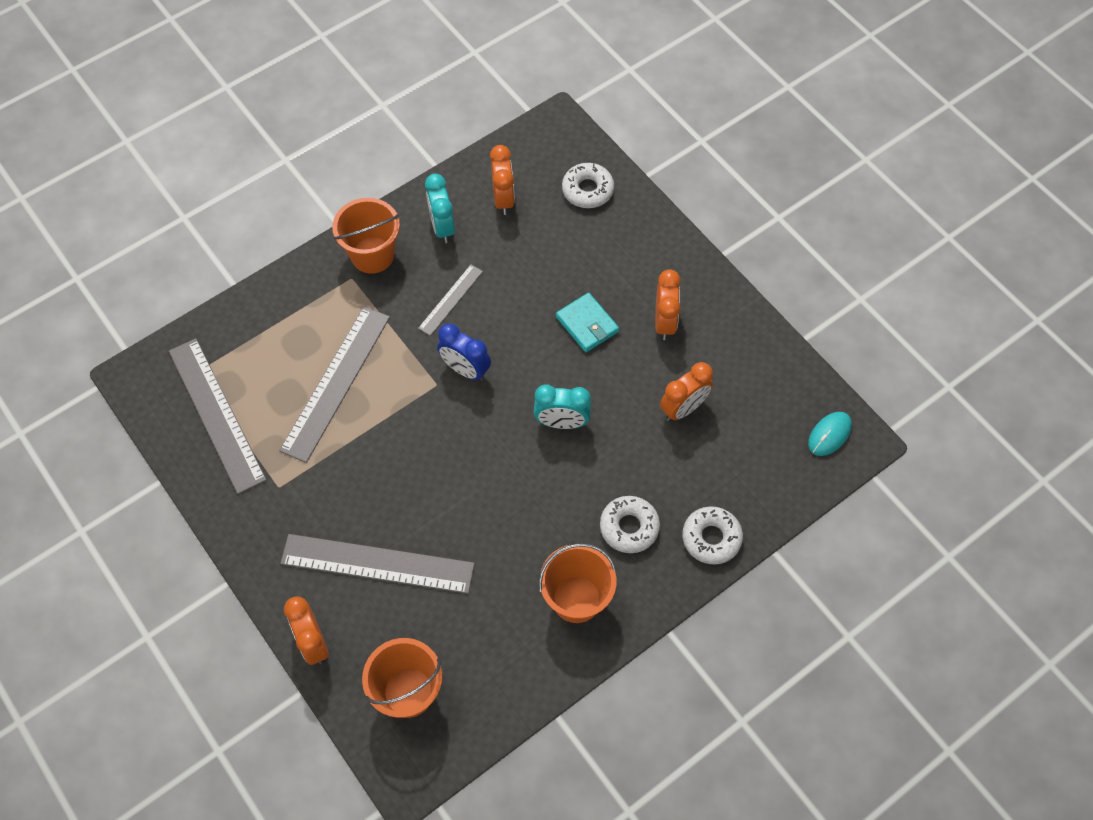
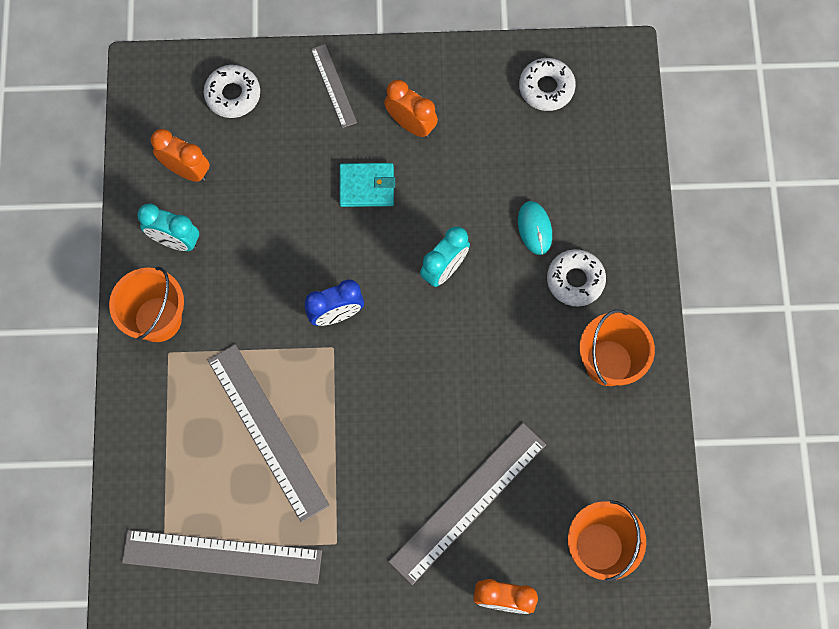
camera: 55 degrees left, 10 degrees up
(451, 299) = (257, 281): grey ruler -> grey ruler (333, 85)
(683, 408) = (501, 166): orange clock -> none
(711, 538) = (627, 224): white donut -> white donut (546, 88)
(829, 434) = (603, 74): turquoise mouse -> turquoise mouse (534, 228)

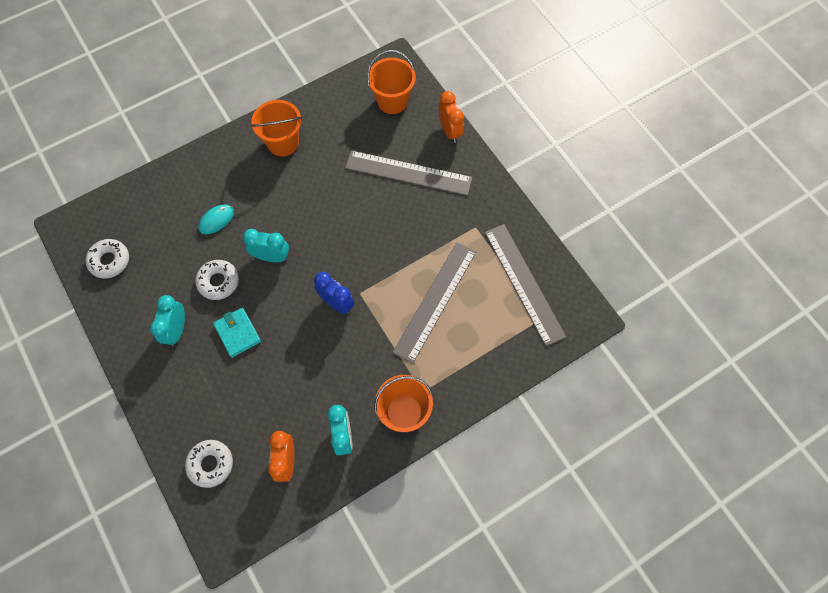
camera: 120 degrees left, 5 degrees down
(333, 85) = (170, 397): grey ruler -> none
(411, 124) = (177, 330): orange clock -> turquoise clock
(575, 280) = (240, 182): white donut -> white donut (218, 282)

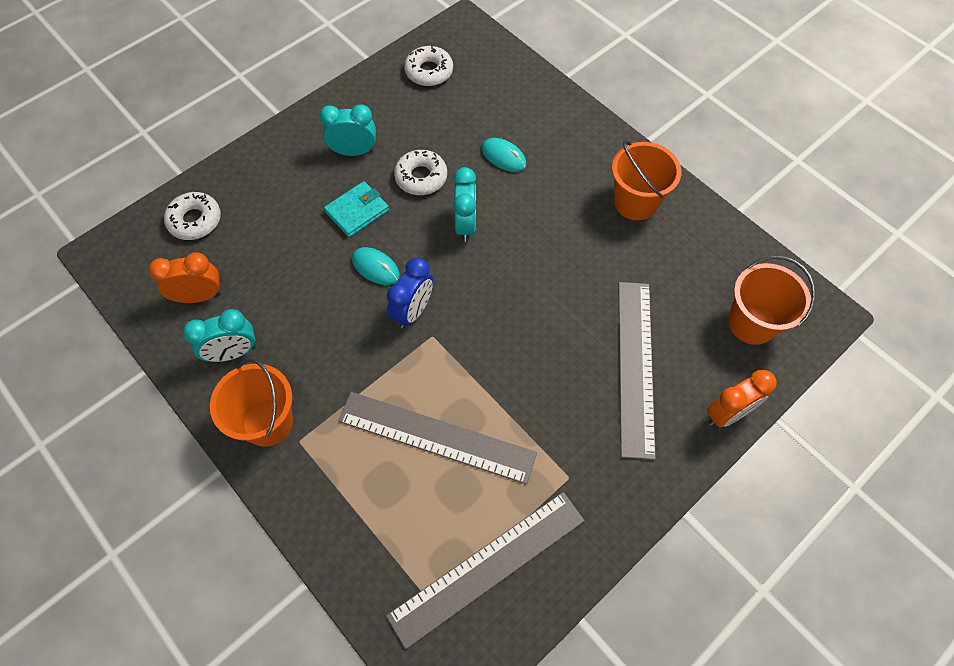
camera: 80 degrees right, 5 degrees down
(293, 325) = (375, 267): none -> turquoise mouse

